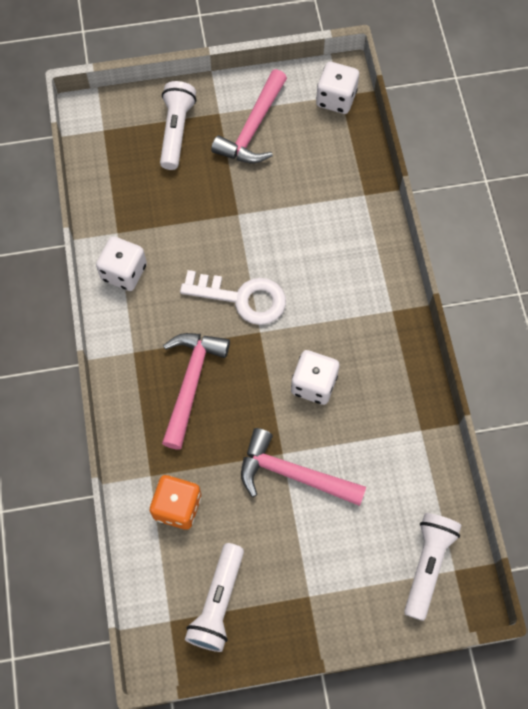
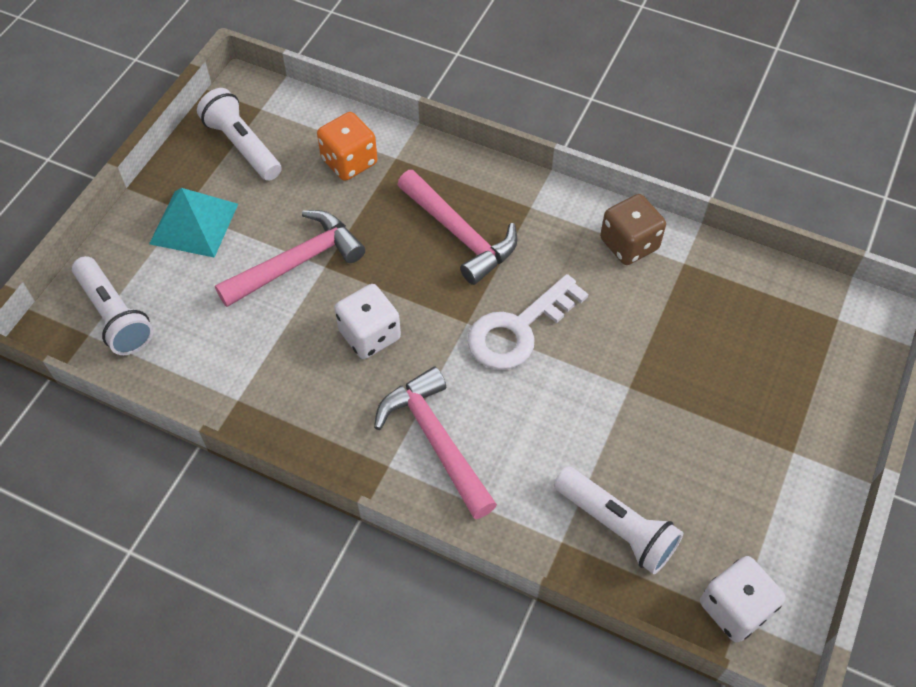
camera: 125 degrees right, 10 degrees down
(124, 272) = (629, 244): white dice -> brown dice
(176, 131) = (791, 390): white flashlight -> white flashlight (616, 527)
(253, 128) = (746, 476): pink hammer -> pink hammer (436, 440)
(314, 577) = (194, 223): none -> turquoise pyramid

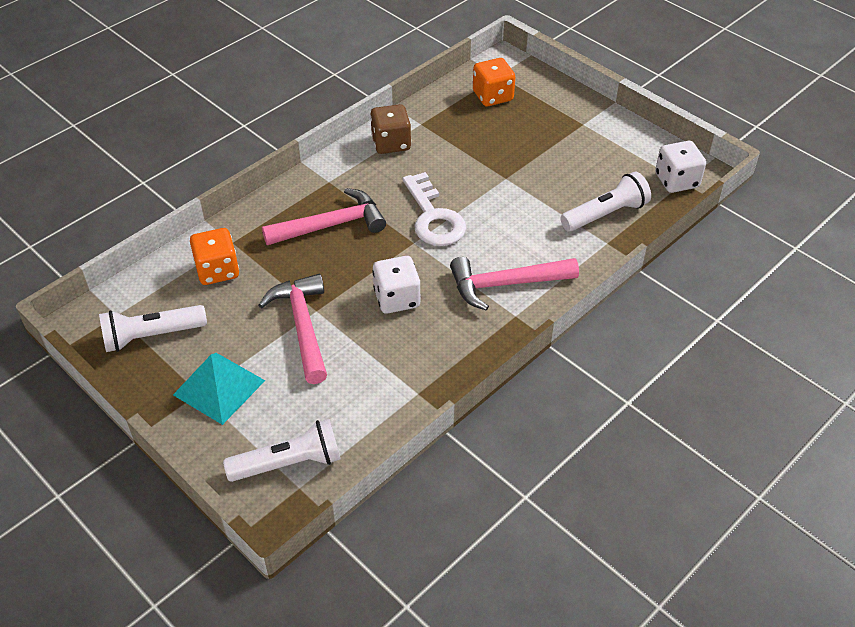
camera: 70 degrees left, 10 degrees down
(787, 325) = (492, 96): none -> orange dice

